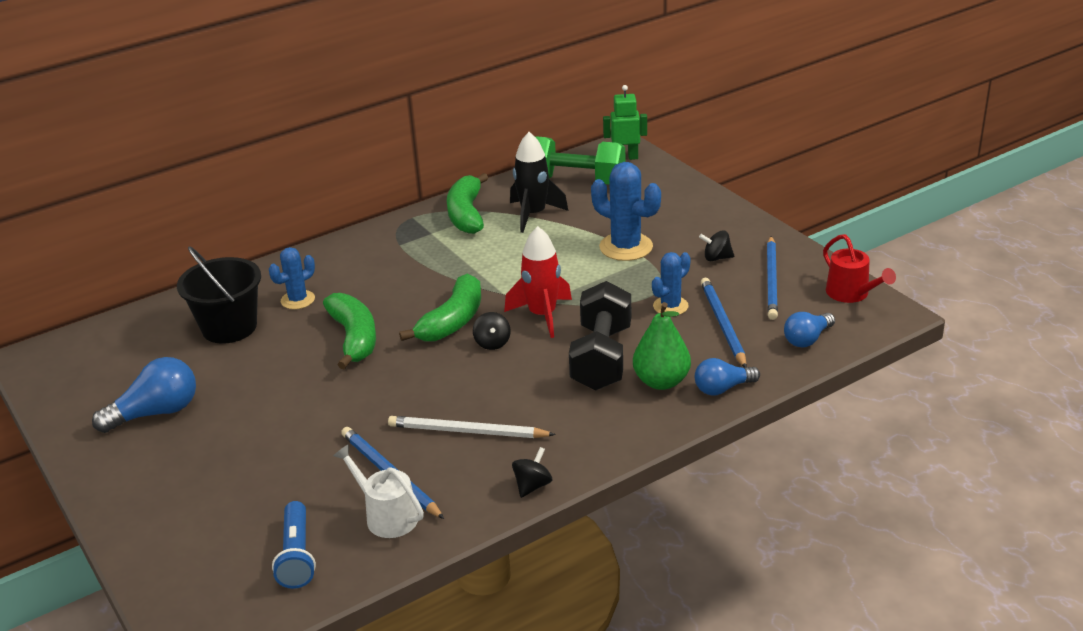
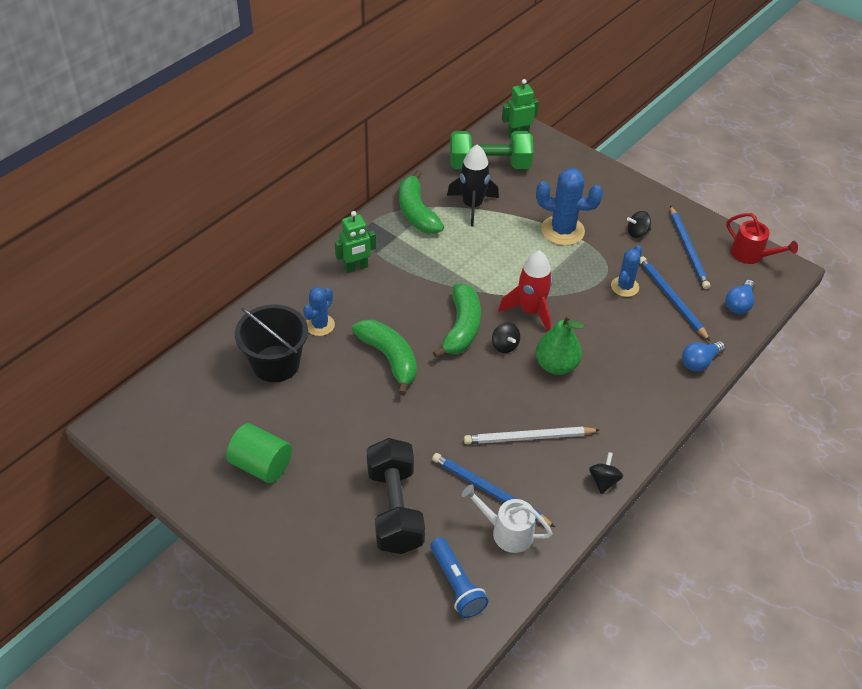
camera: 20 degrees left, 15 degrees up
(156, 413) = (261, 465): blue light bulb -> green cylinder
(368, 255) = (356, 268): none -> green robot
(601, 358) = (596, 347): black dumbbell -> black dumbbell (395, 509)
(661, 381) = (652, 363): green pear -> green pear (556, 365)

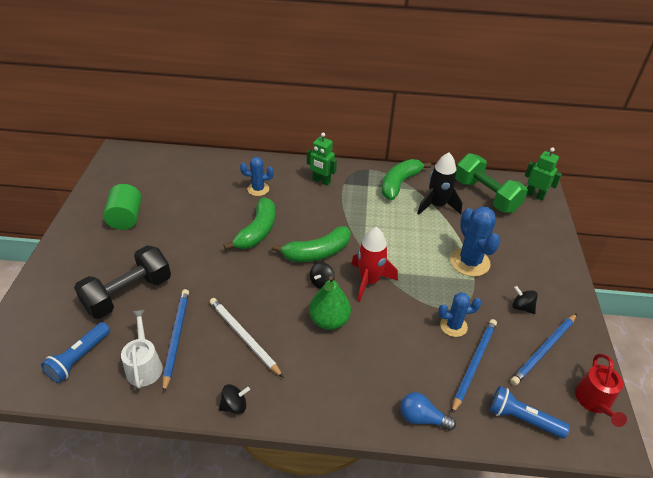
camera: 55 degrees right, 5 degrees down
(276, 364) = (211, 186): black bucket -> none
(739, 304) = (522, 419): blue light bulb -> blue flashlight

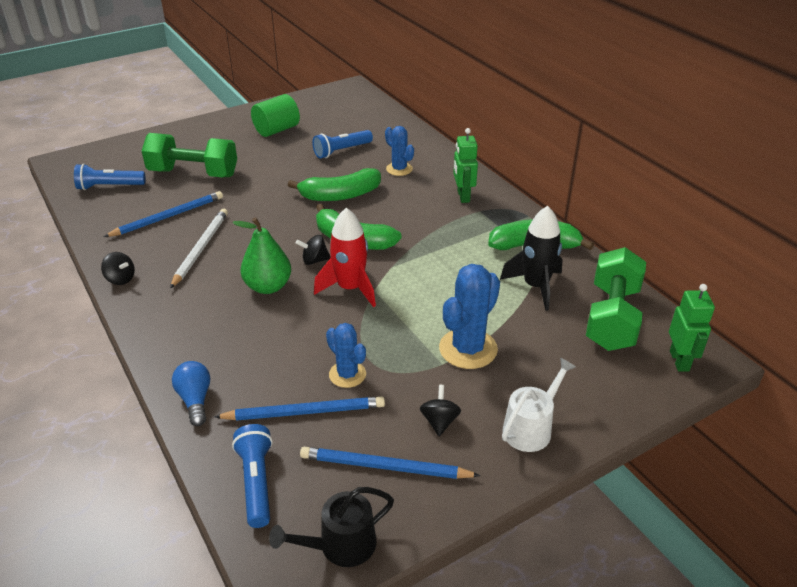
camera: 55 degrees right, 5 degrees down
(128, 294) = (193, 173): black dumbbell -> green dumbbell
(144, 366) = (126, 217): white watering can -> white watering can (531, 428)
(201, 202) = (341, 151): none -> blue flashlight
(594, 401) = (341, 545): red watering can -> black watering can

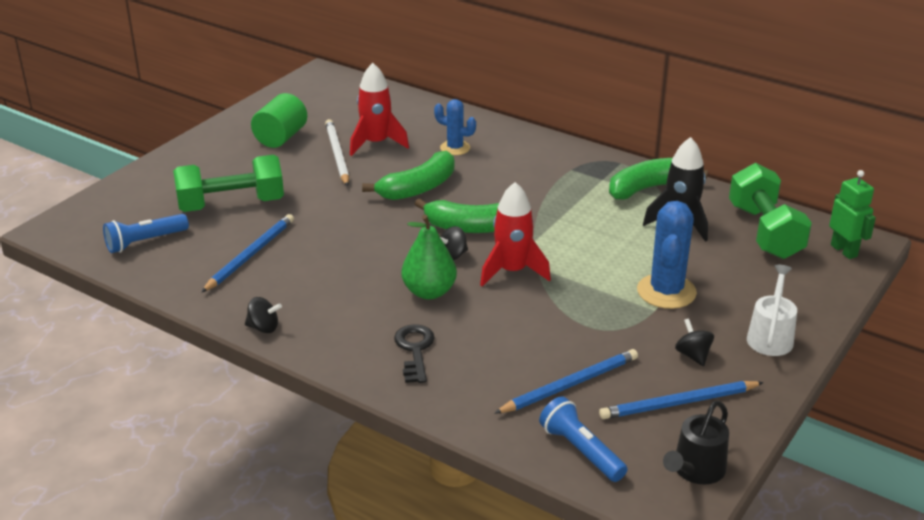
camera: 25 degrees left, 5 degrees down
(195, 400) = (458, 407): blue light bulb -> none
(201, 248) = (321, 276): white pencil -> white pencil (337, 155)
(210, 335) = (414, 350): none -> black key
(341, 151) = (376, 143): blue flashlight -> red rocket
(347, 374) = (579, 344): blue cactus -> none
(463, 196) = (543, 159): green robot -> none

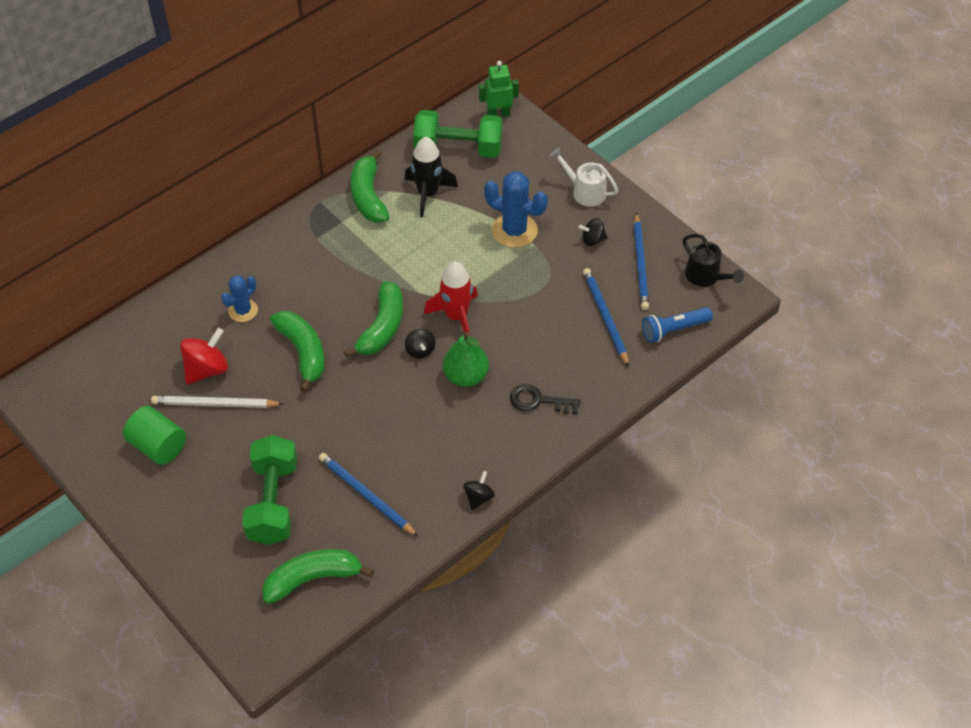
camera: 75 degrees left, 20 degrees up
(145, 242) = (313, 578): blue flashlight -> green banana
(376, 143) = (207, 369): red rocket -> red spinning top

